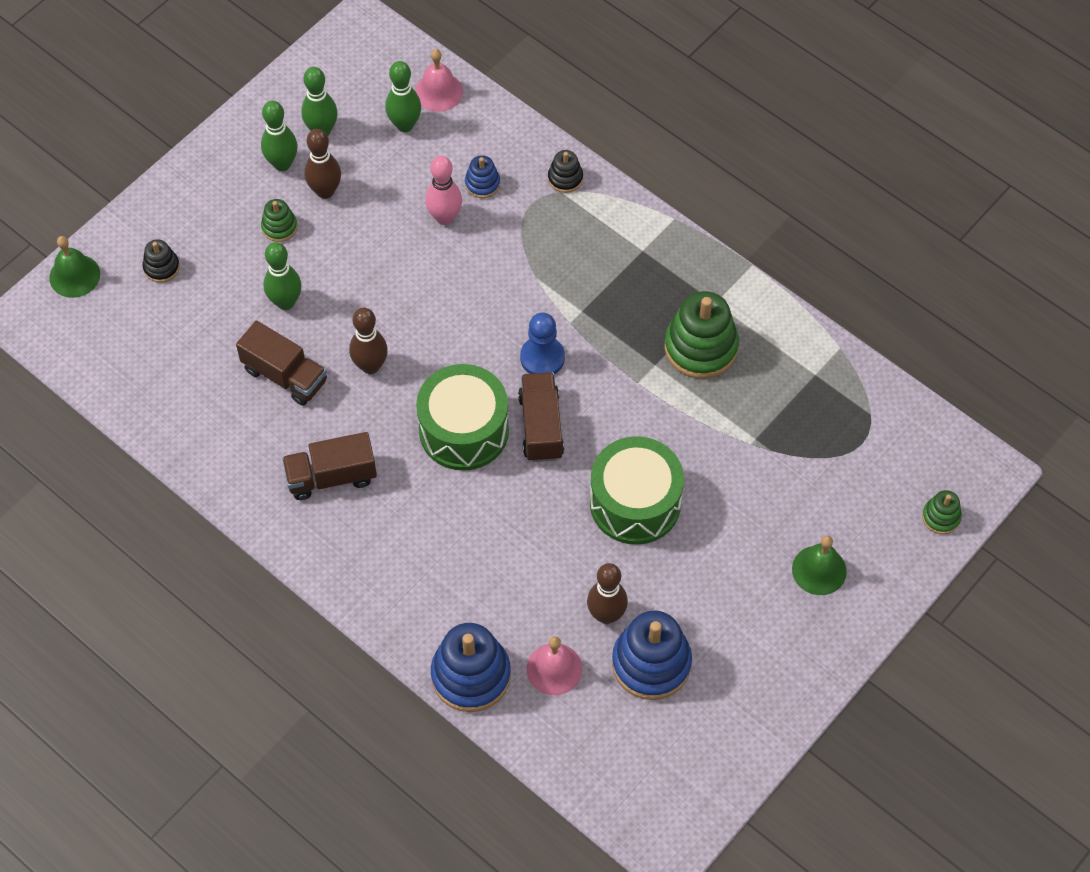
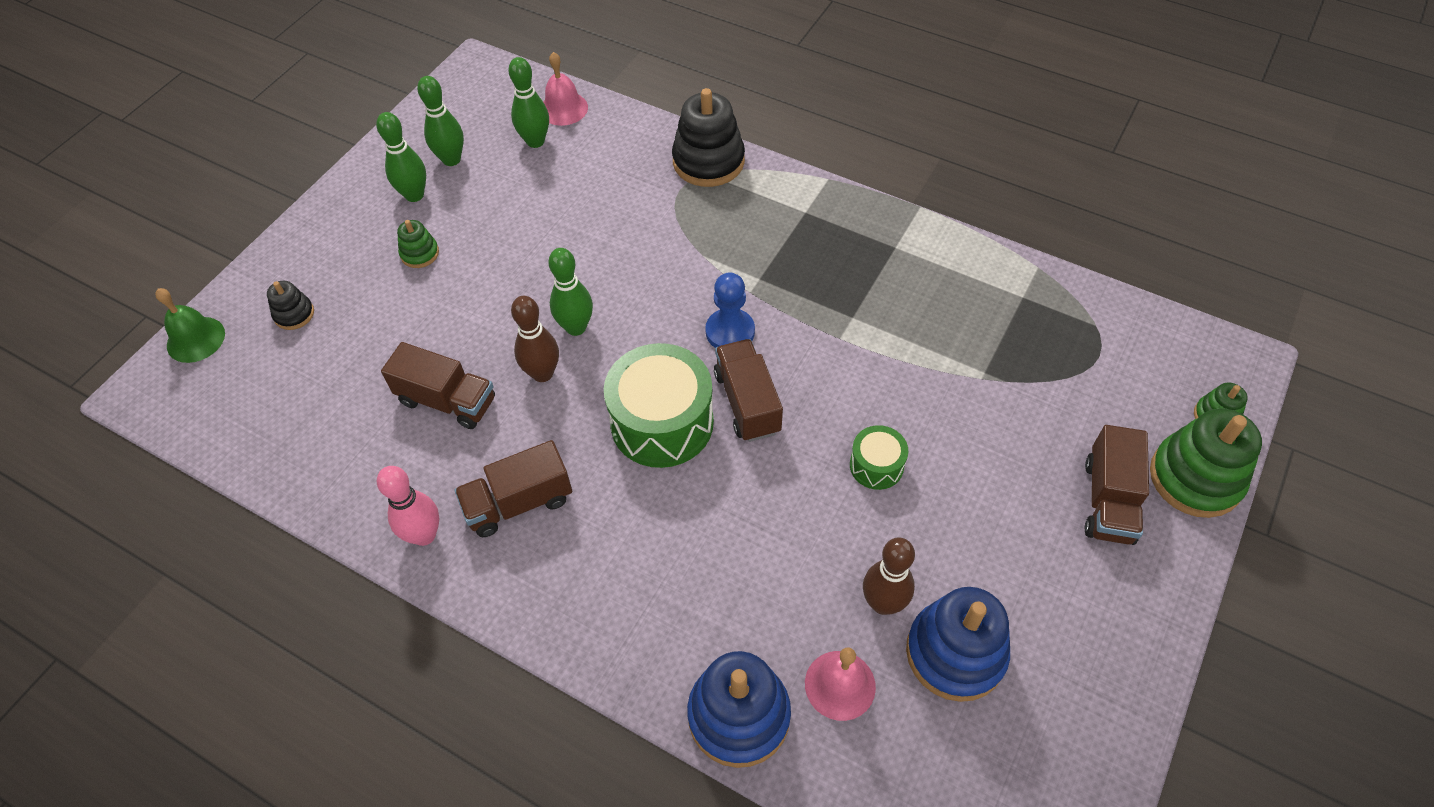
camera: 10 degrees left, 5 degrees down
(285, 302) = (437, 325): green bowling pin -> green bowling pin (576, 327)
(325, 191) = (464, 212): brown bowling pin -> none
(445, 217) = (594, 216): pink bowling pin -> pink bowling pin (424, 535)
(482, 184) = (625, 179): blue stacking toy -> none
(565, 178) = (708, 161): black stacking toy -> black stacking toy, size x1.99
(635, 503) = (876, 465): green drum -> green drum, size x0.51
(700, 347) = (895, 292): green stacking toy -> green stacking toy (1195, 478)
(819, 570) = (1108, 500): green bell -> brown truck

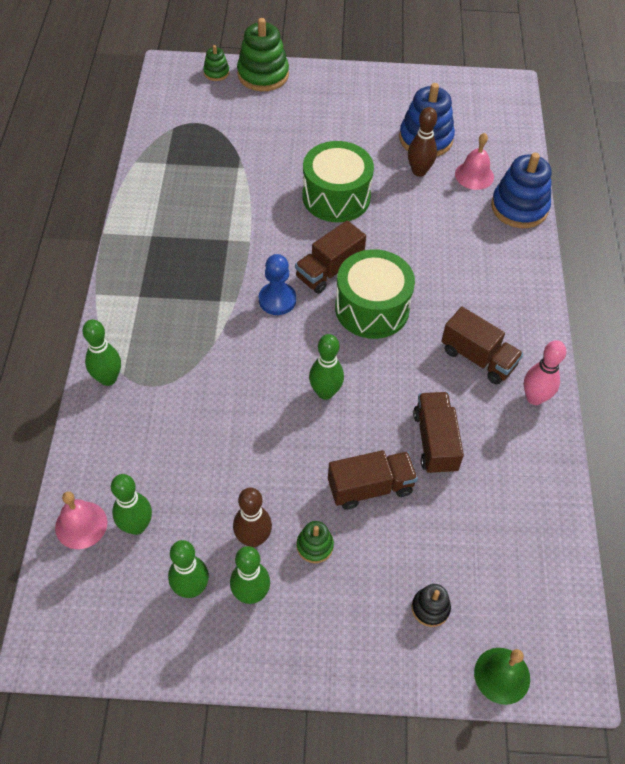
camera: 120 degrees left, 0 degrees up
(542, 373) = (376, 393): brown bowling pin -> brown bowling pin (253, 538)
(708, 161) = (108, 379): black stacking toy -> green bowling pin
(876, 465) = (336, 197): green drum -> green drum, size x1.97
(1108, 500) = (298, 102): brown truck -> brown truck (370, 487)

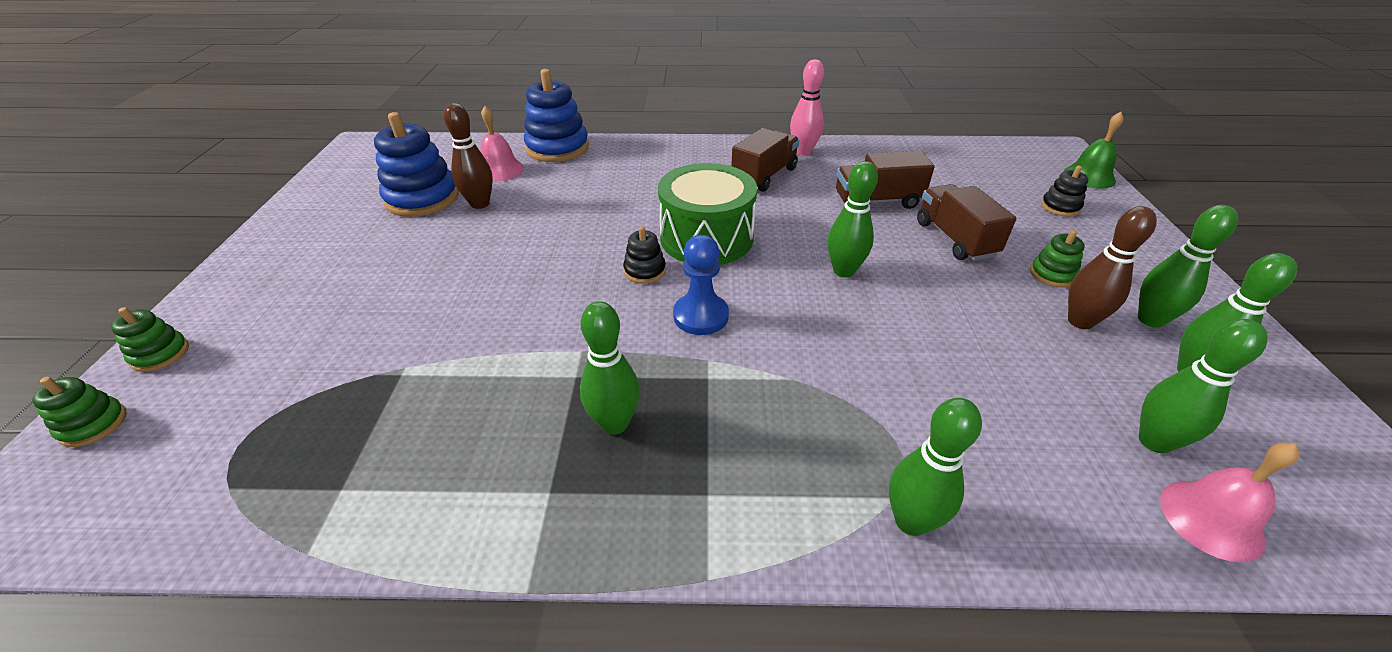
camera: 90 degrees left, 15 degrees down
(190, 258) = (614, 423): none -> green bowling pin
(263, 75) = (160, 354): green stacking toy -> green stacking toy, size x0.50
(329, 270) = (644, 271): brown truck -> black stacking toy
(336, 197) = (506, 267): green drum -> none

